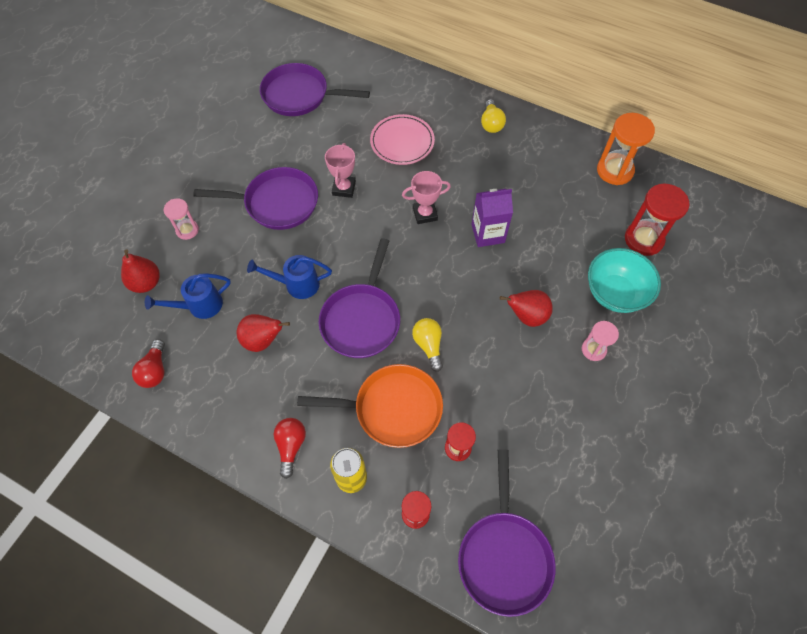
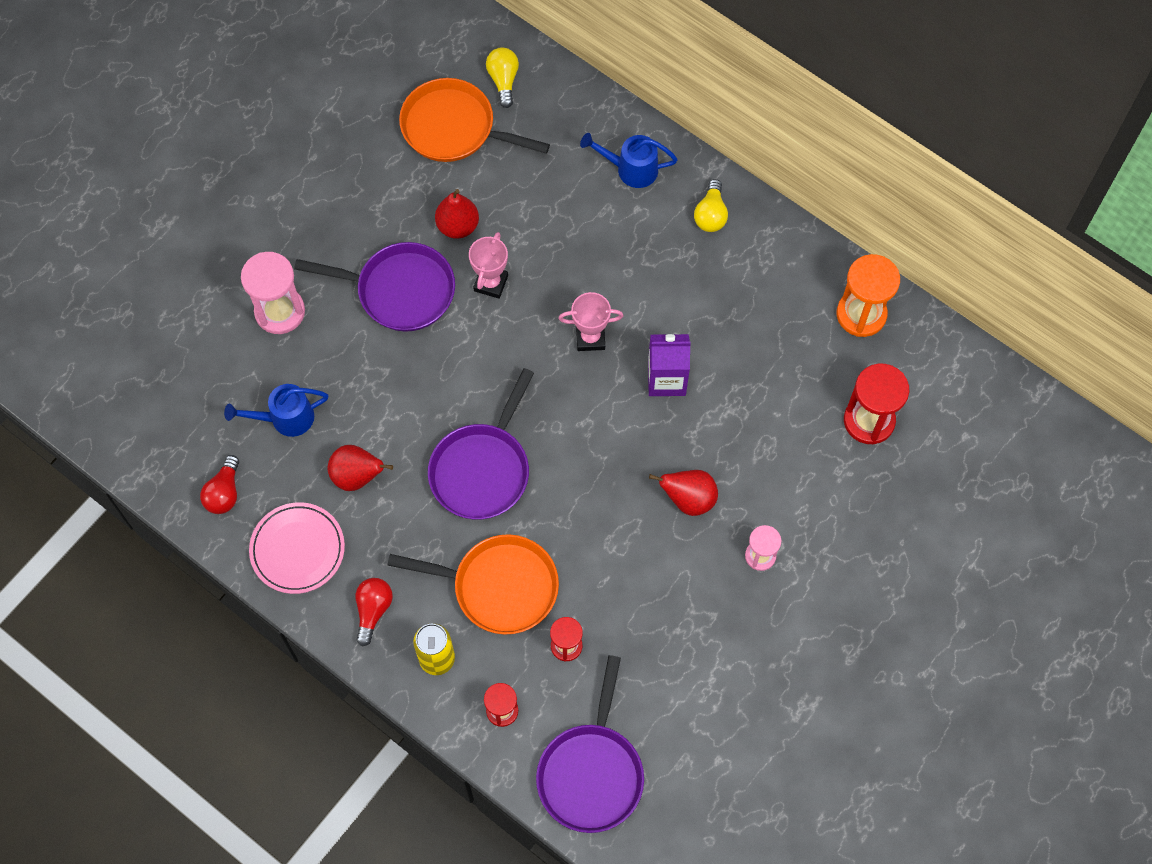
camera: 10 degrees right, 5 degrees up
(146, 283) = (222, 377): red pear -> red pear (458, 226)
(187, 230) = (280, 312): pink hourglass -> pink hourglass, size x1.70
(296, 284) = (409, 409): blue watering can -> blue watering can (630, 169)
(300, 95) = (454, 128): purple pan -> orange pan
(402, 142) = (582, 225): pink plate -> pink plate (297, 549)
(428, 345) = (558, 516): yellow light bulb -> yellow light bulb (503, 80)
(614, 293) = (808, 488): turquoise bowl -> none

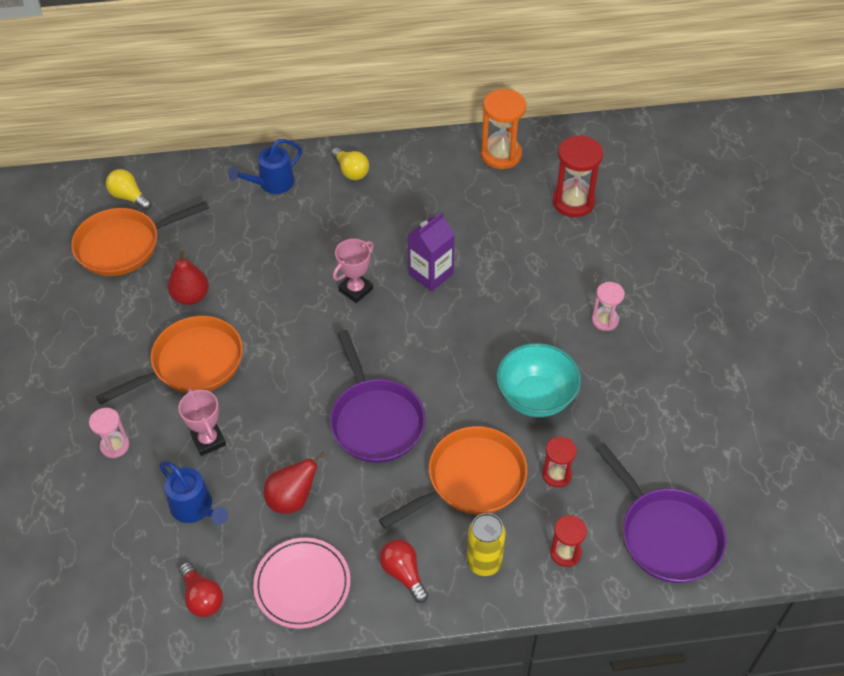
camera: 45 degrees left, 15 degrees down
(280, 312) = (115, 445): pink hourglass -> pink hourglass, size x0.59
(285, 418) = (195, 508): blue watering can -> blue watering can turned 75 degrees counterclockwise
(399, 290) = (192, 364): purple pan -> orange pan
(491, 283) = (252, 311): pink trophy -> pink trophy (208, 440)
(624, 568) = (536, 397): none -> turquoise bowl
(688, 499) = (525, 326): red pear -> none

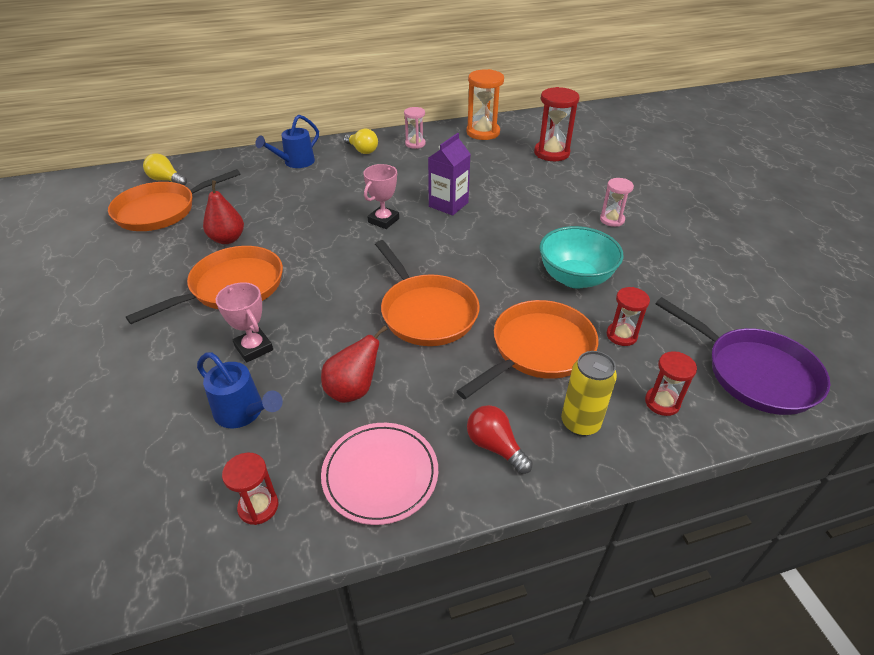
camera: 10 degrees left, 10 degrees down
(115, 445) = (148, 364): pink hourglass -> pink hourglass (415, 144)
(202, 597) = (258, 506): red light bulb -> red hourglass
(375, 420) = (426, 312): purple pan -> orange pan

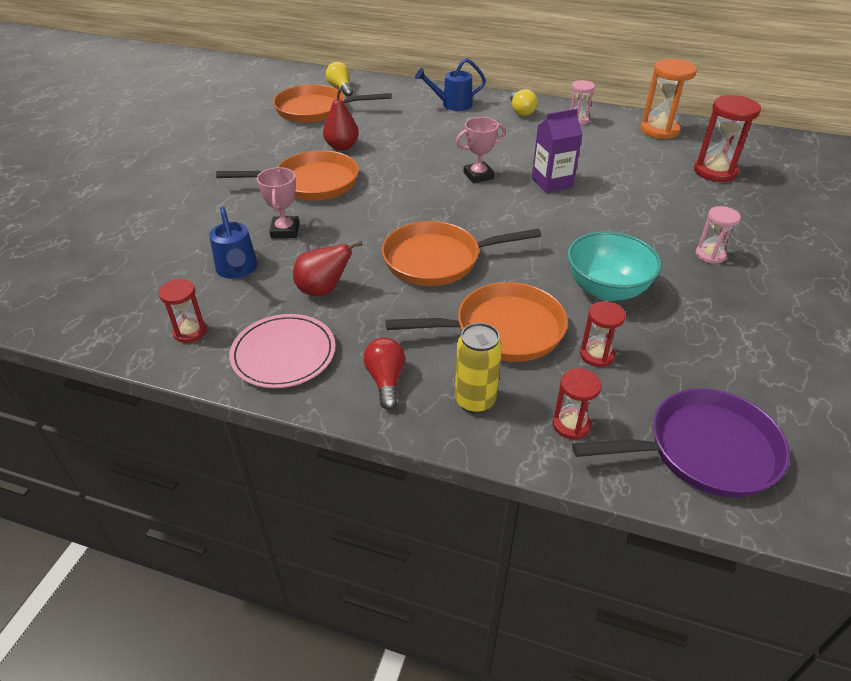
camera: 35 degrees right, 0 degrees up
(426, 312) = (438, 260): orange pan -> orange pan turned 75 degrees clockwise
(754, 372) = (703, 450): purple pan -> purple pan turned 90 degrees counterclockwise

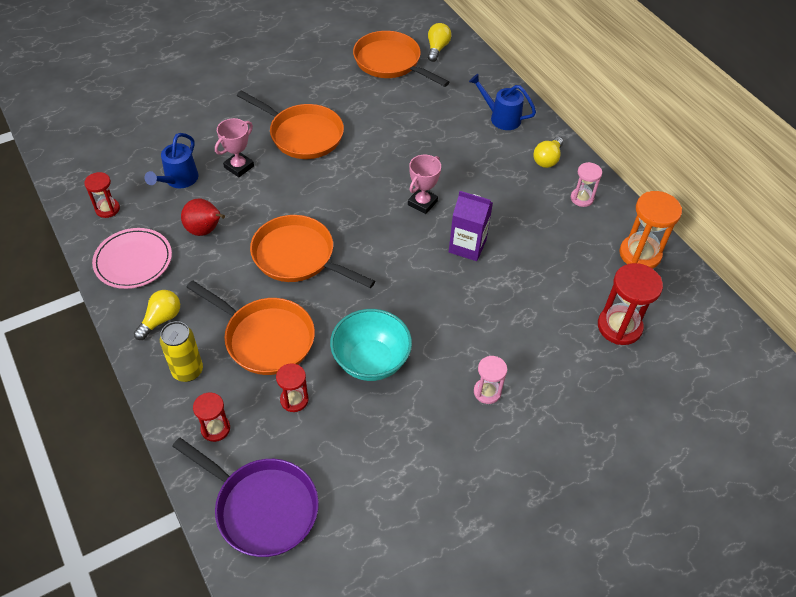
camera: 40 degrees right, 10 degrees up
(342, 147) = (363, 112): red pear -> none
(386, 380) = (161, 319): red light bulb -> yellow light bulb
(478, 175) = (422, 203): pink trophy -> pink trophy turned 75 degrees counterclockwise

